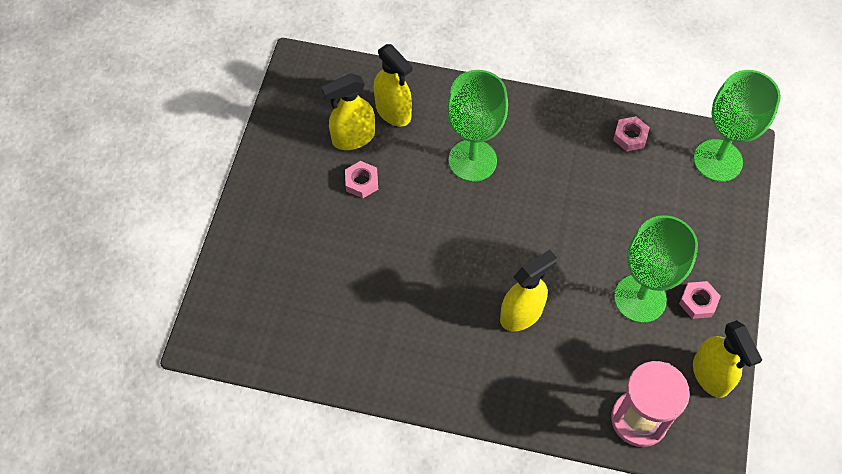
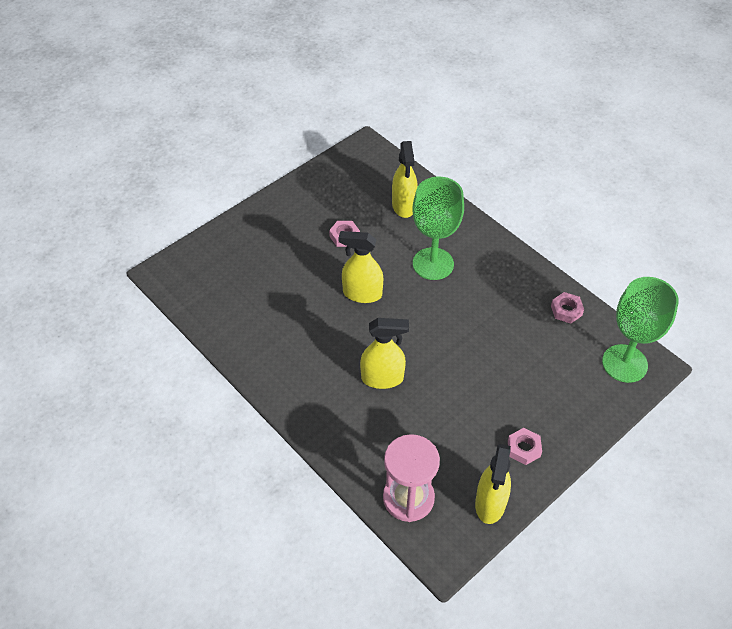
camera: 35 degrees right, 10 degrees down
(353, 138) = (362, 207): yellow spray bottle -> yellow spray bottle (362, 294)
(640, 298) = (480, 420): green goblet -> none

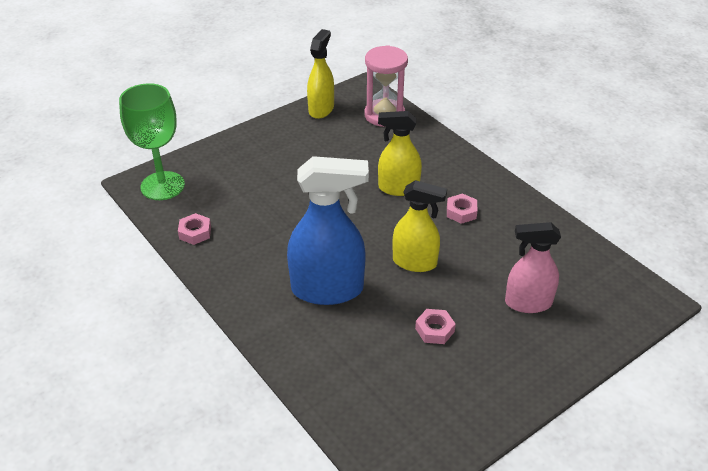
camera: 175 degrees left, 10 degrees down
(269, 263) = (527, 303): none -> pink spray bottle
(404, 206) = (352, 368): yellow spray bottle -> none
(433, 264) = (328, 289): green goblet -> blue spray bottle
(524, 449) = (283, 136): pink nut -> pink nut (461, 212)

